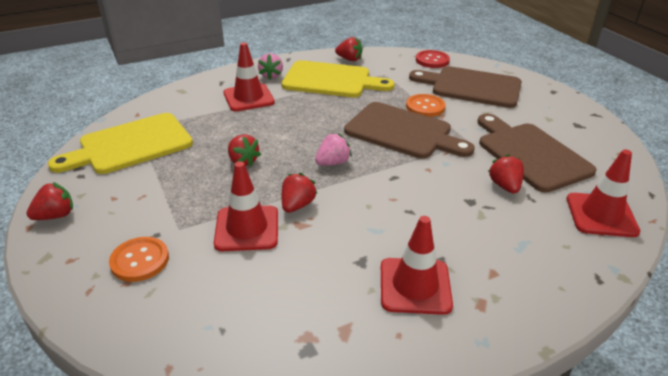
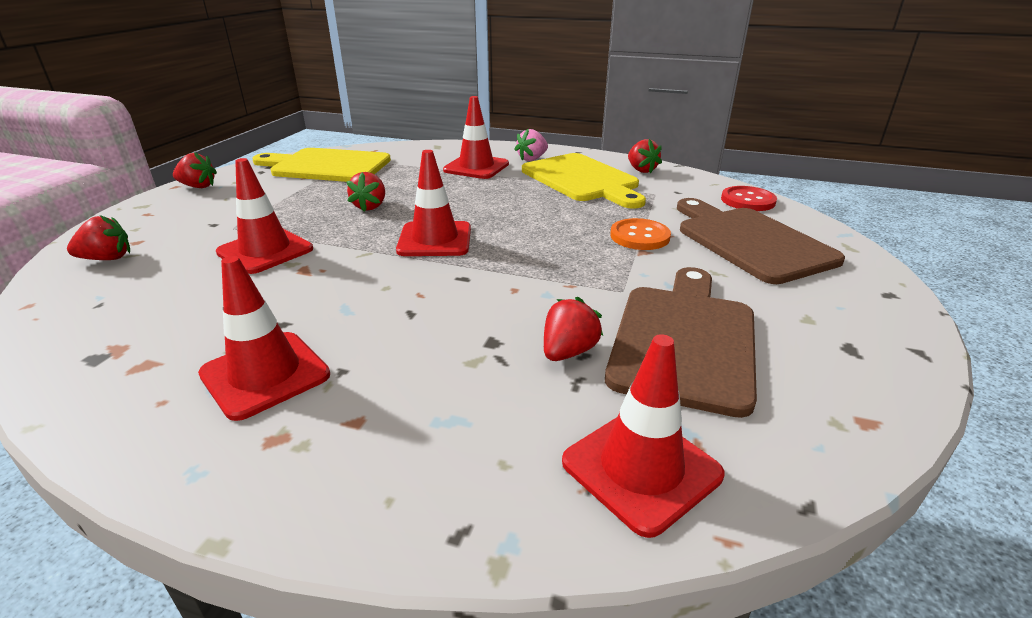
camera: 45 degrees right, 5 degrees down
(140, 260) = (169, 234): orange button -> none
(297, 205) = (334, 255): red strawberry -> red strawberry (107, 258)
(333, 163) = (435, 239): pink strawberry -> red traffic cone
(402, 132) = (561, 246): brown cutting board -> none

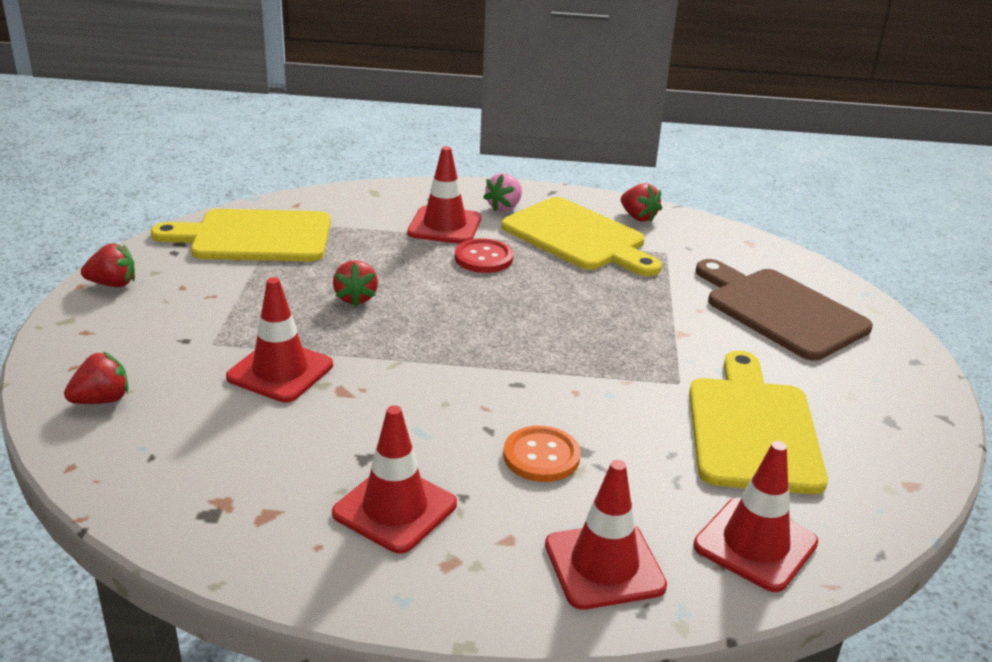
camera: 15 degrees left, 0 degrees up
(435, 239) = (459, 338): red traffic cone -> red traffic cone (604, 565)
(568, 352) = (657, 453): red strawberry -> none
(639, 236) = (671, 314): orange button -> orange button (541, 456)
(684, 340) = (752, 429): brown cutting board -> yellow cutting board
(748, 200) = (765, 255): red button -> red button (483, 258)

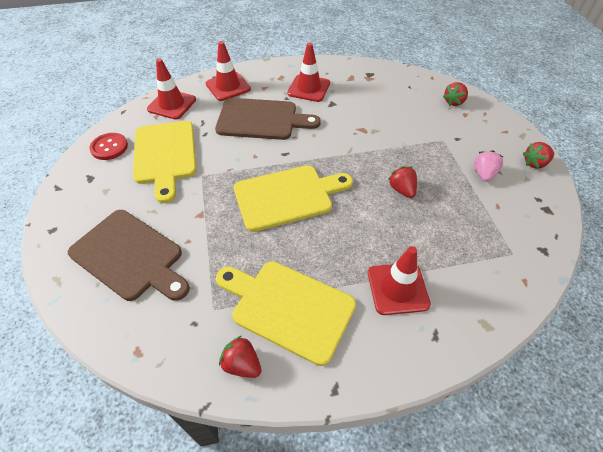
camera: 165 degrees right, 20 degrees up
(254, 237) = (511, 229): yellow cutting board -> yellow cutting board (287, 196)
(280, 371) = (398, 132): red traffic cone -> none
(483, 258) = (348, 254): red button -> red button (109, 147)
(504, 207) = (366, 338): pink strawberry -> pink strawberry (483, 174)
(541, 456) = (261, 119): orange button -> brown cutting board

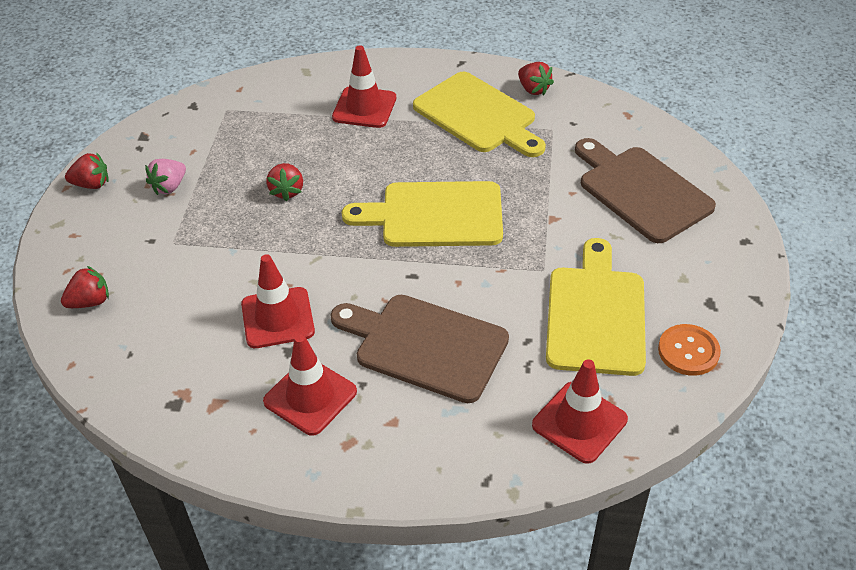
camera: 160 degrees left, 5 degrees down
(109, 147) = (688, 351): red button -> orange button
(228, 86) = (462, 443): red traffic cone -> red traffic cone (277, 318)

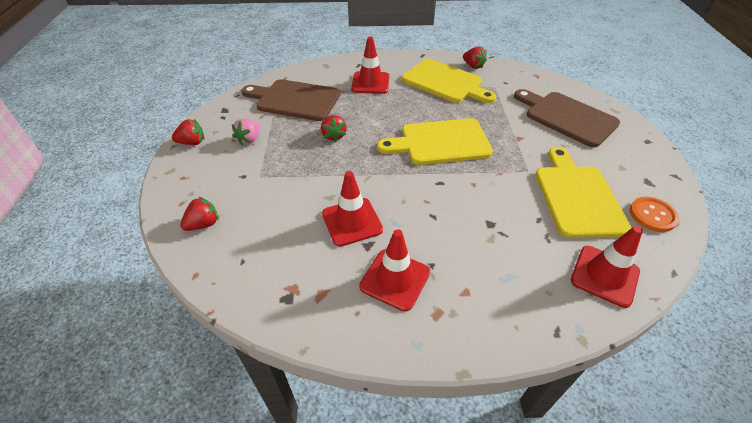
camera: 10 degrees left, 0 degrees up
(425, 345) = (467, 231): brown cutting board -> brown cutting board (294, 100)

